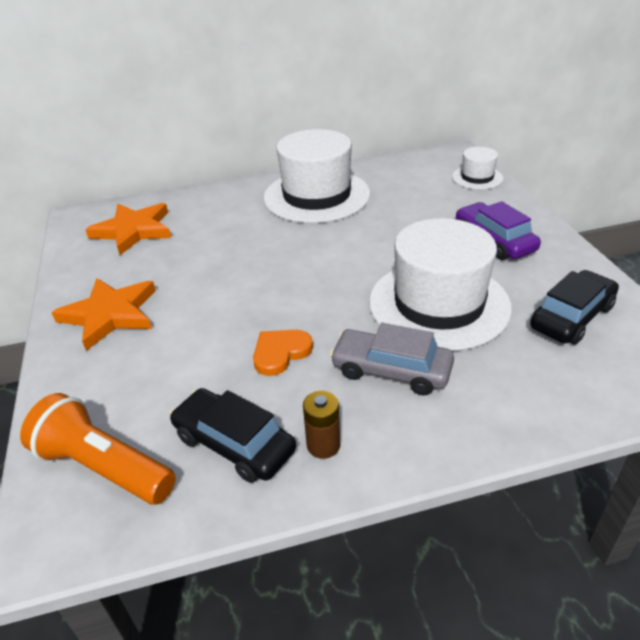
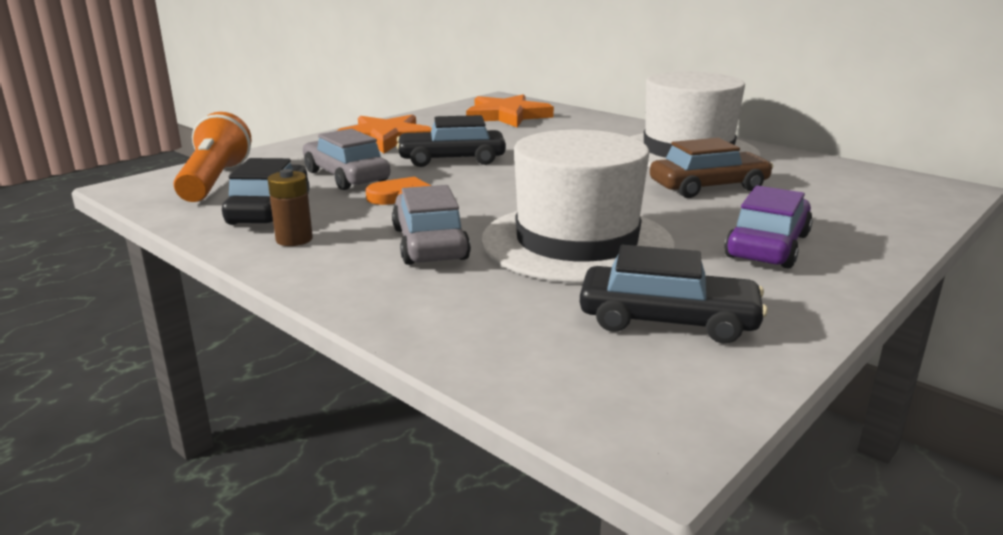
camera: 55 degrees right, 15 degrees down
(191, 370) = (346, 176): none -> grey car
(214, 297) = (451, 159): none -> black car
(387, 217) = (708, 187): none -> brown car
(477, 177) = (909, 210): white hat -> none

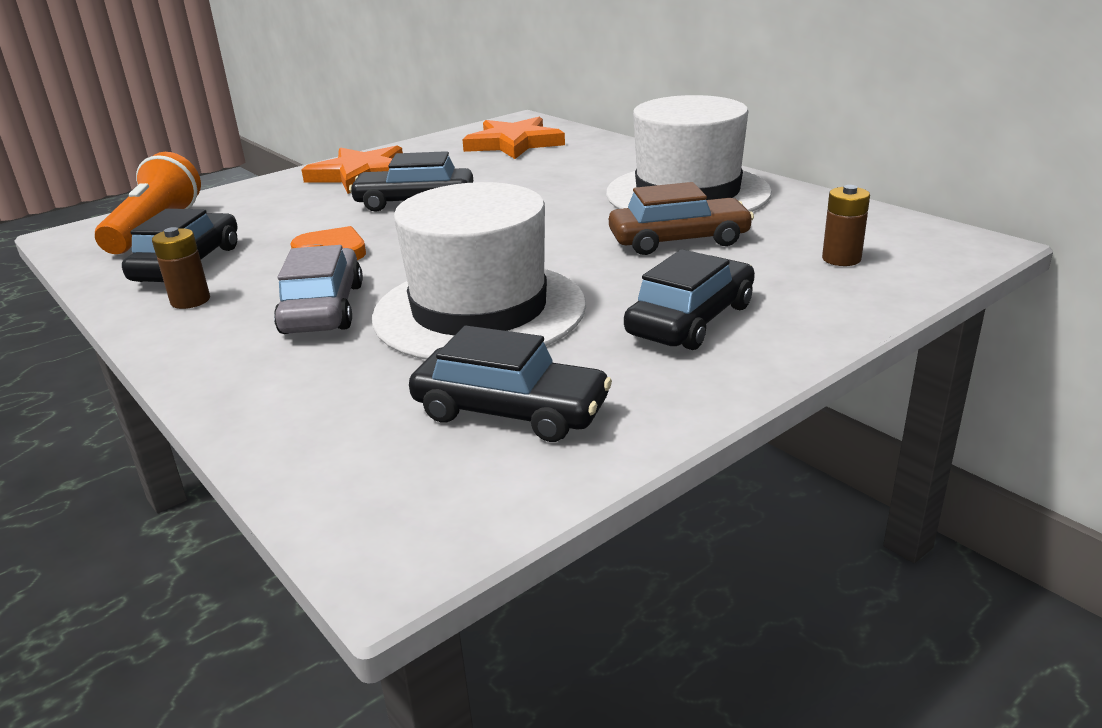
camera: 10 degrees right, 5 degrees up
(346, 176) = (290, 223): grey car -> none
(767, 246) = (691, 320): purple car -> black car
(853, 199) = (841, 259): none -> brown battery

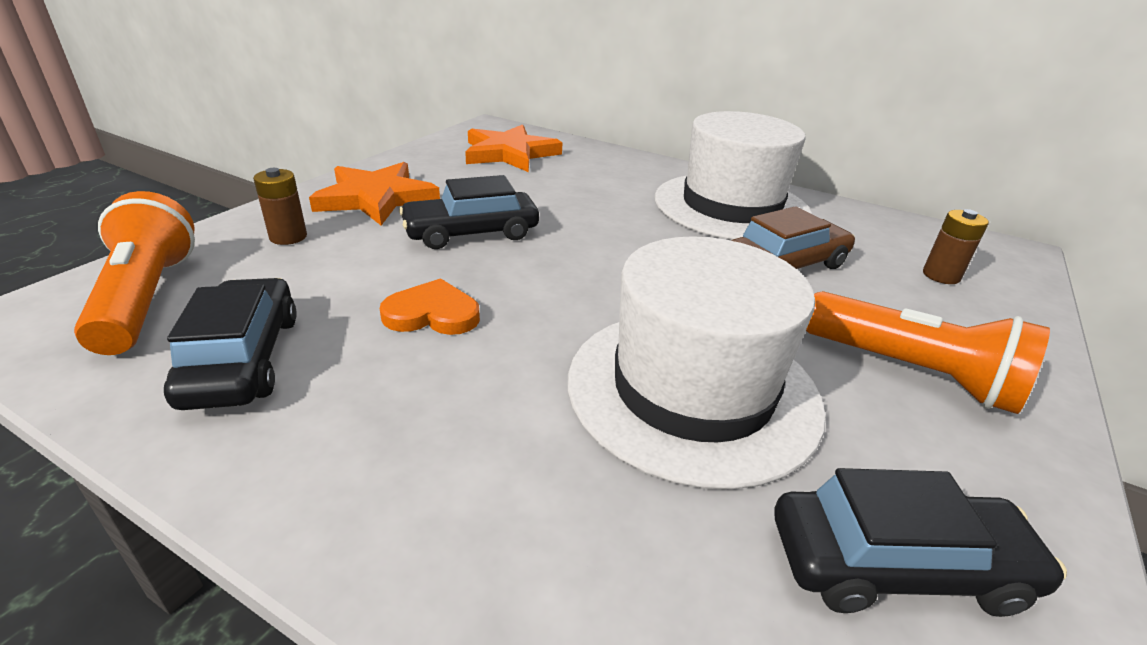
camera: 25 degrees left, 5 degrees up
(190, 301) = (294, 429): brown battery -> brown battery (288, 237)
(323, 308) = (500, 416): grey car -> none
(691, 320) = (911, 372): black car -> orange flashlight

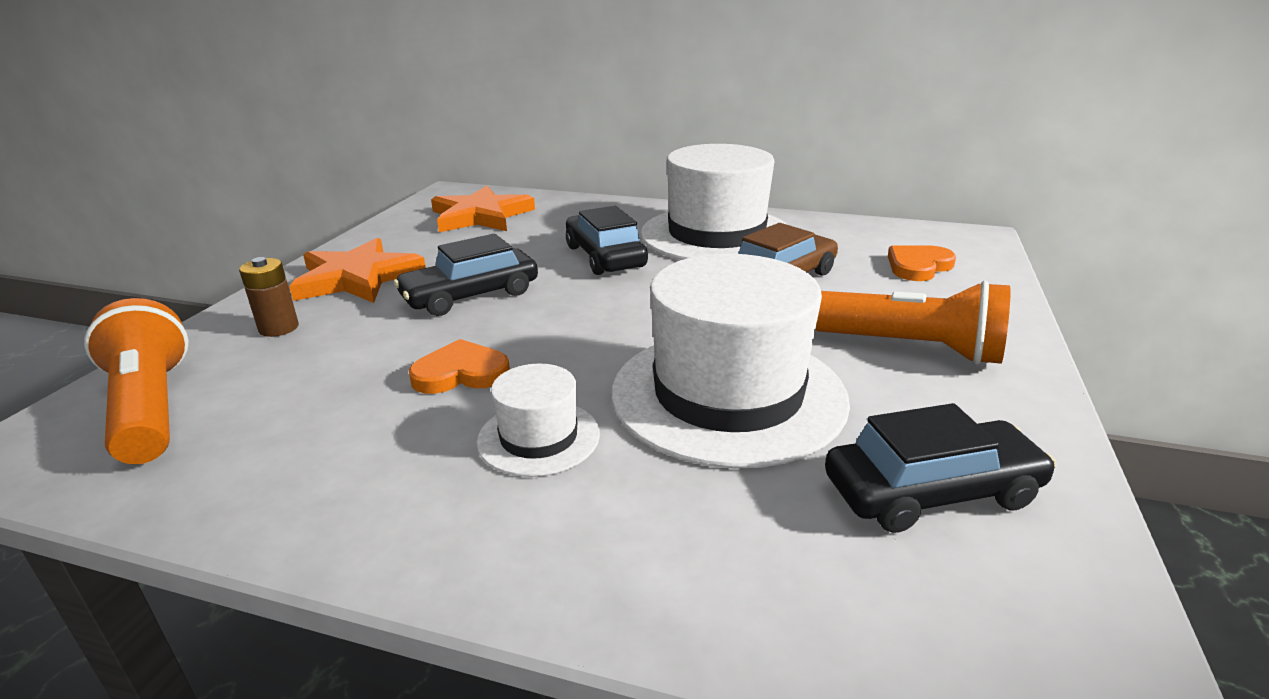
camera: 10 degrees left, 5 degrees down
(243, 359) = (284, 444): black car -> black car (605, 257)
(482, 401) = (539, 437): none -> white hat
(941, 275) = (918, 266): brown battery -> orange heart

